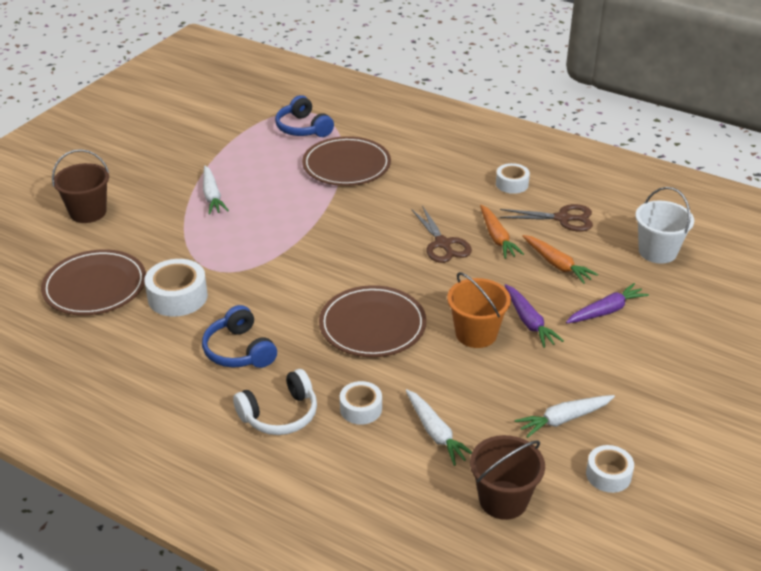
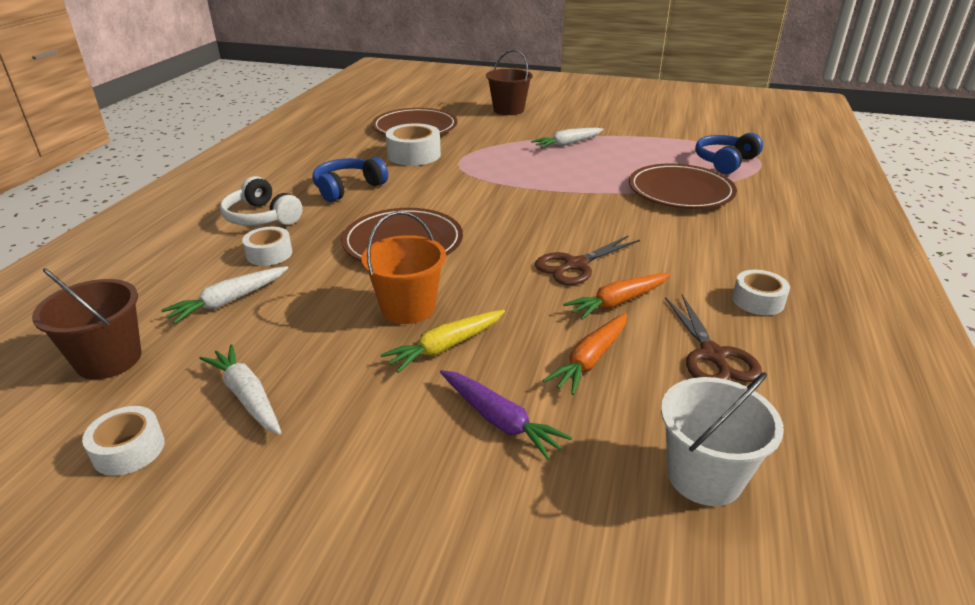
camera: 75 degrees right, 5 degrees down
(529, 322) = (446, 347): purple carrot -> yellow carrot

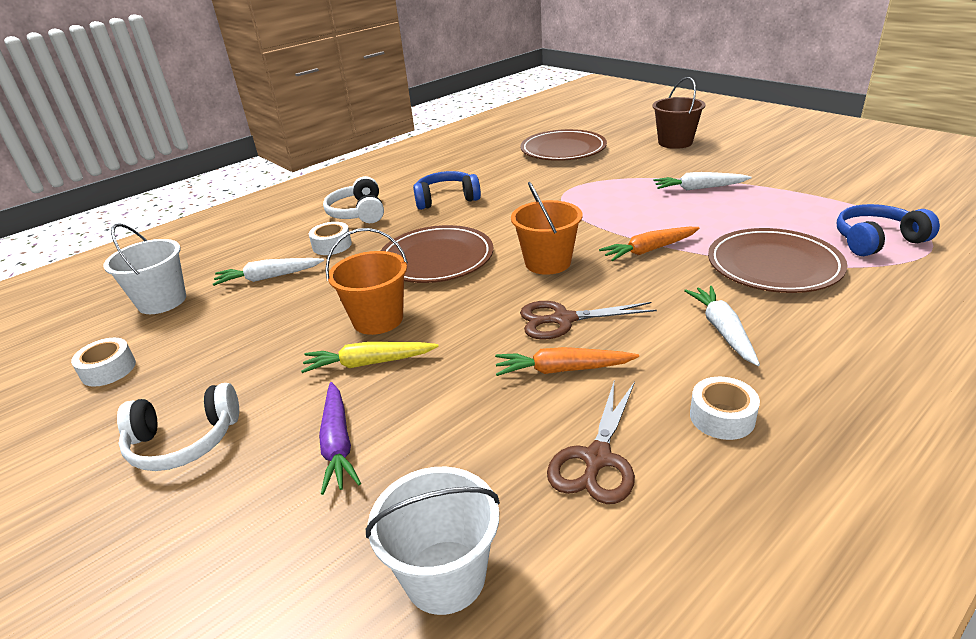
camera: 35 degrees right, 0 degrees up
(109, 360) = (162, 301): brown bucket -> white bucket
(247, 396) = (203, 356): white carrot -> white carrot (722, 330)
(332, 479) = (184, 441): none -> white headphones
(414, 155) = (533, 177): white tape -> none
(511, 224) = (548, 262): none -> orange bucket
(590, 360) = (471, 418): orange carrot -> orange carrot (649, 250)

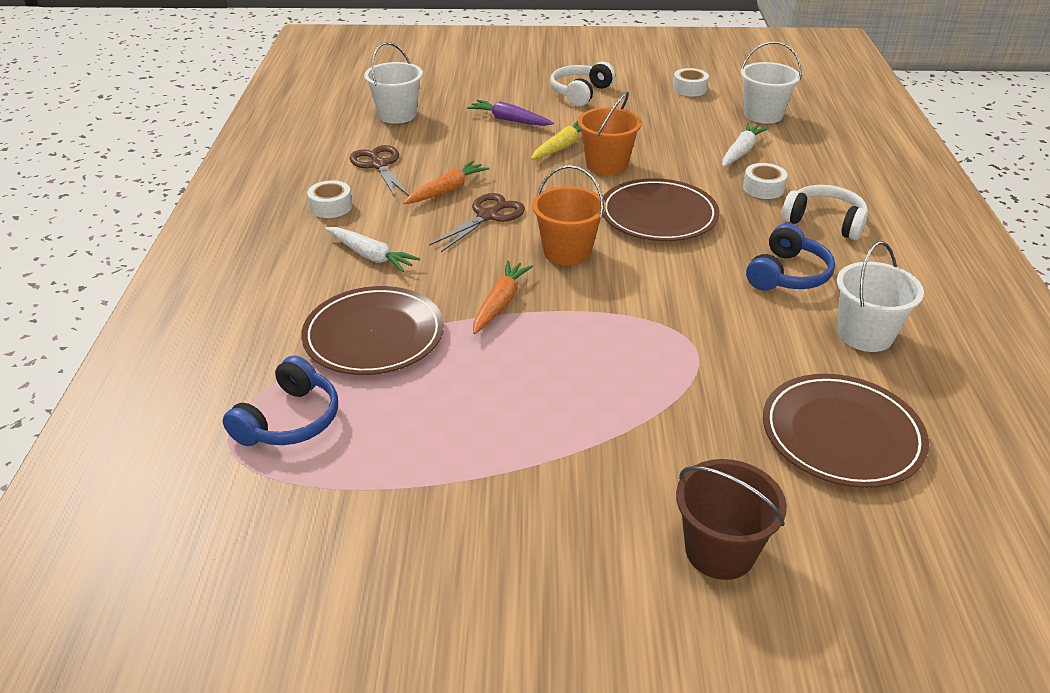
camera: 130 degrees right, 5 degrees up
(474, 168) = (865, 334): none -> white bucket
(699, 188) = (552, 429): white carrot -> none

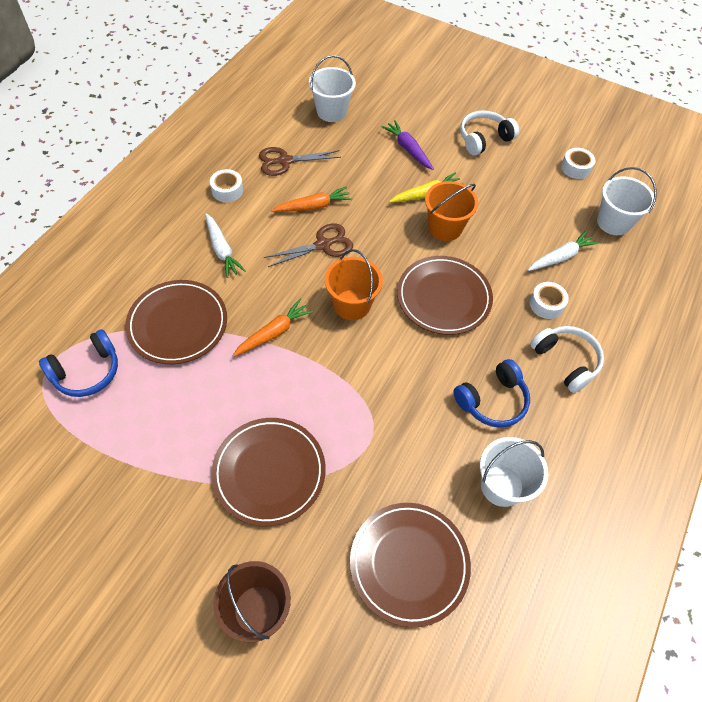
camera: 25 degrees right, 20 degrees up
(379, 165) = (285, 161): brown scissors -> brown scissors turned 105 degrees counterclockwise
(611, 422) = (269, 472): none -> brown plate

